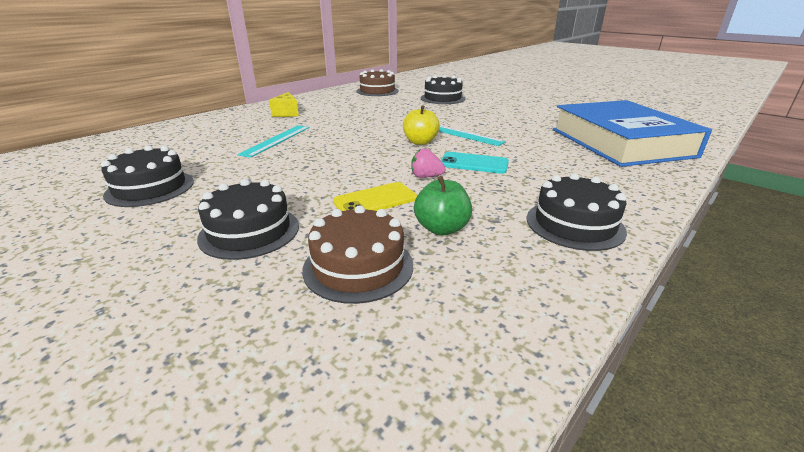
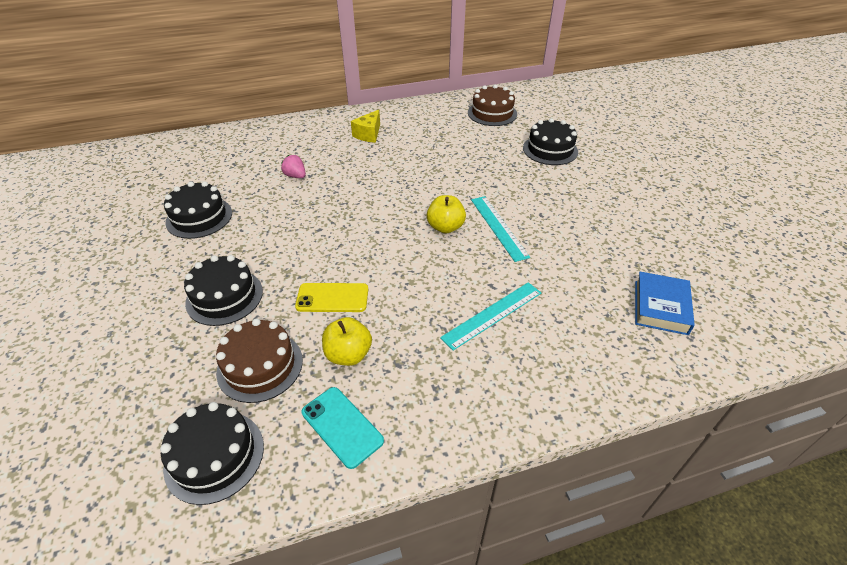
camera: 30 degrees right, 15 degrees up
(276, 140) = (326, 180): turquoise ruler -> turquoise ruler (492, 314)
(426, 177) = (399, 283): pink strawberry -> pink strawberry (295, 176)
(441, 228) = (348, 354): green apple -> yellow apple
(474, 163) = (461, 281): turquoise phone -> turquoise phone (342, 426)
(574, 224) = (456, 400): black cake -> black cake (214, 456)
(620, 142) = (660, 307): blue book -> blue book, size x0.46

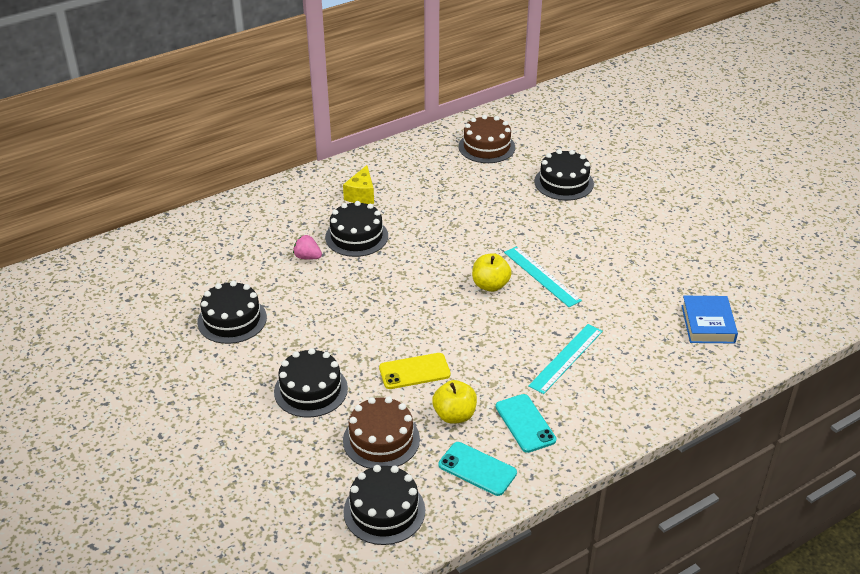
camera: 15 degrees left, 5 degrees down
(346, 166) = (356, 236): none -> black cake
(419, 381) = (525, 423): none -> turquoise phone

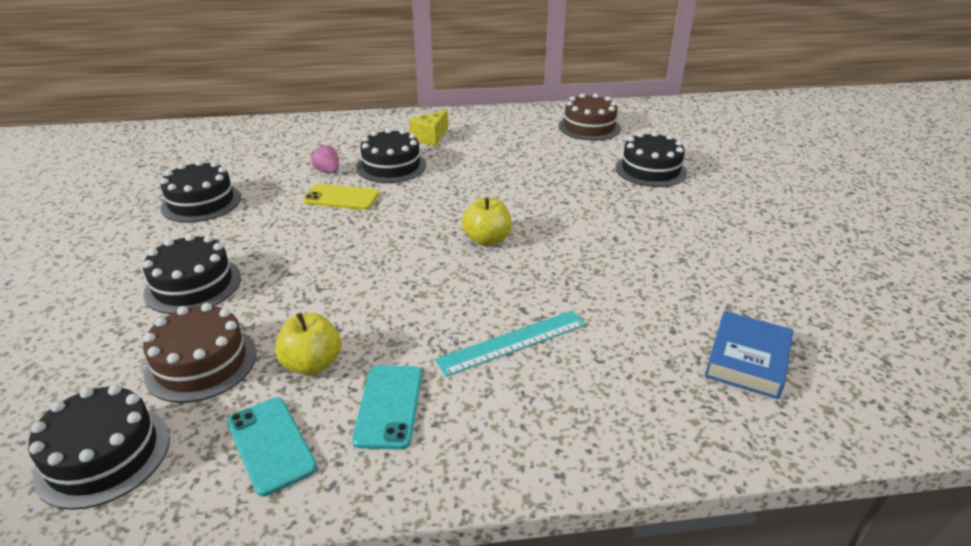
camera: 25 degrees right, 5 degrees down
(414, 371) = (318, 300): yellow phone -> yellow phone (341, 197)
(541, 276) = (555, 246): turquoise ruler -> none

